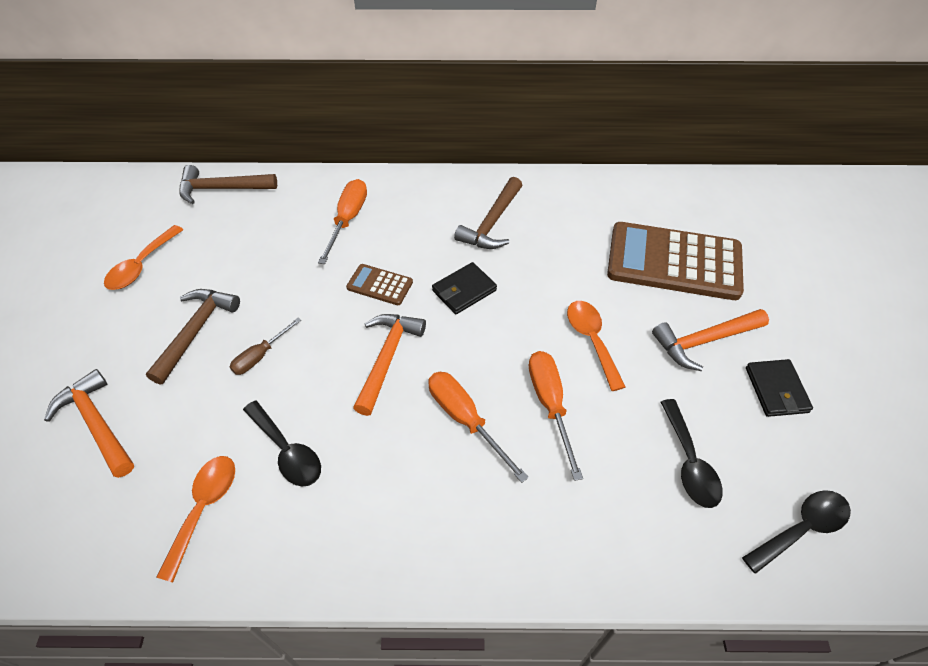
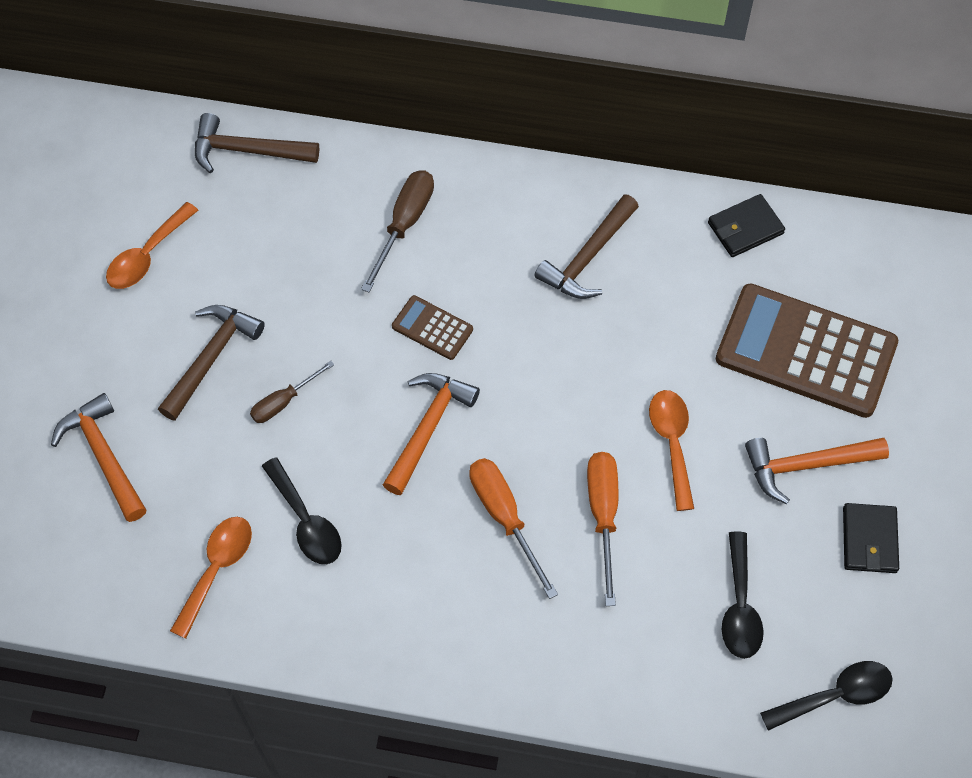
camera: 10 degrees right, 10 degrees up
(348, 220) = (404, 225): orange screwdriver -> brown screwdriver
(464, 290) = (533, 352): black wallet -> black wallet (745, 228)

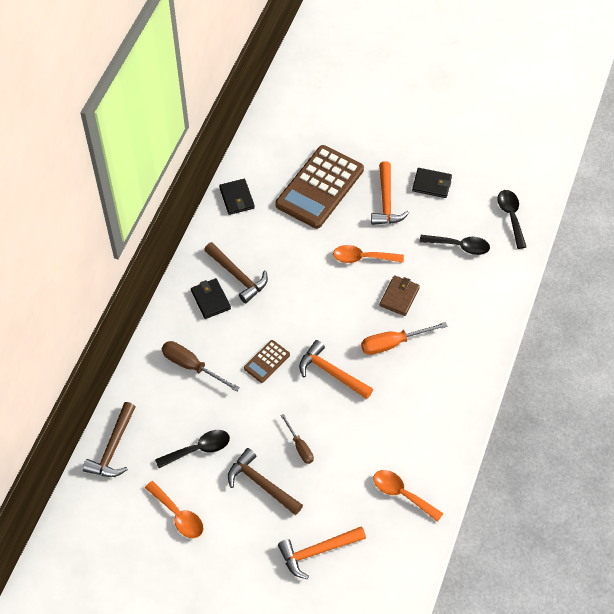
camera: 80 degrees left, 5 degrees down
(306, 521) = (379, 443): black spoon -> black spoon (198, 449)
(533, 227) = (210, 300): none -> black wallet
(603, 515) = (399, 297): orange screwdriver -> brown wallet

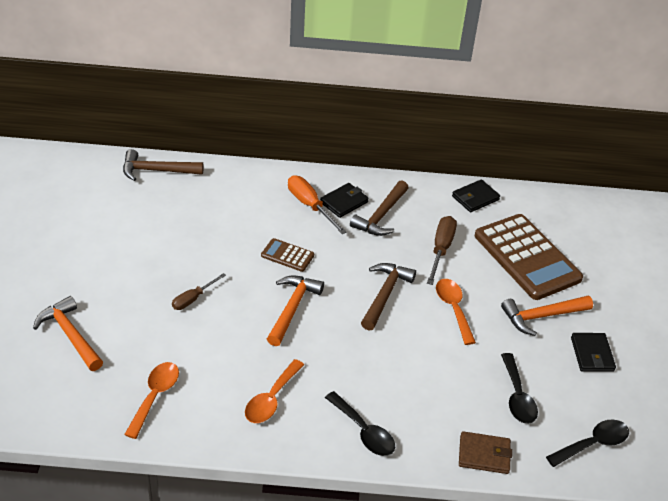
camera: 70 degrees right, 15 degrees down
(178, 515) = (94, 225): orange spoon -> orange spoon (271, 399)
(192, 366) = (262, 204): brown screwdriver -> brown screwdriver (441, 249)
(198, 449) = (170, 225): black spoon -> black spoon (363, 431)
(261, 484) = (141, 277): brown hammer -> brown hammer (385, 295)
(319, 187) = (527, 257): brown calculator -> brown calculator turned 135 degrees counterclockwise
(393, 343) = (351, 355): orange screwdriver -> orange screwdriver (310, 206)
(399, 297) = (416, 350): brown wallet -> brown wallet (484, 455)

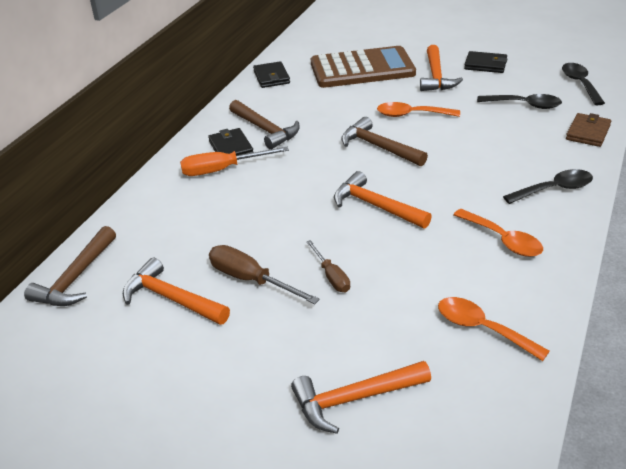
camera: 65 degrees left, 5 degrees down
(147, 221) = (171, 298): none -> orange hammer
(287, 255) = (293, 197): brown calculator -> none
(441, 249) = (331, 107): brown screwdriver -> brown screwdriver (251, 280)

